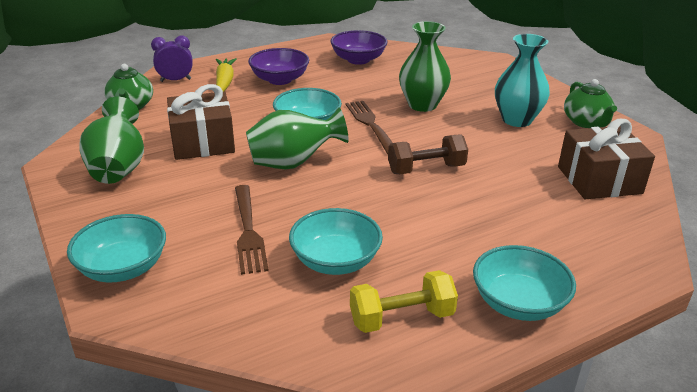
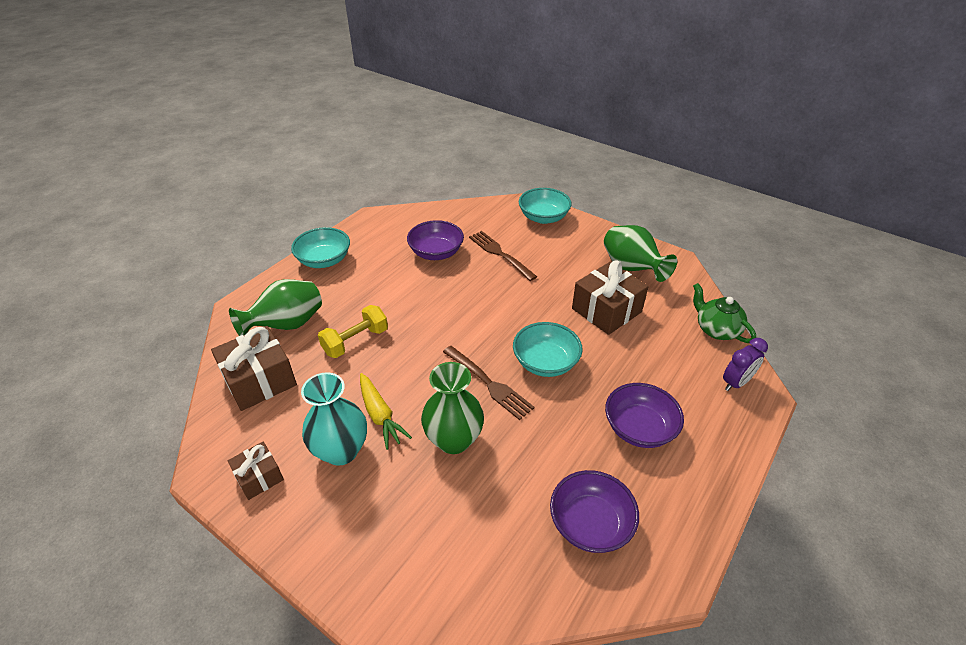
camera: 155 degrees right, 10 degrees up
(225, 81) = (688, 400): yellow carrot -> yellow carrot (380, 415)
(293, 163) = (518, 313): green vase -> green vase (287, 325)
(335, 261) = (436, 253): turquoise bowl -> purple bowl
(401, 318) = (385, 236): yellow dumbbell -> yellow dumbbell (355, 341)
(426, 169) = (412, 343): brown dumbbell -> none
(586, 122) = (259, 477): green teapot -> brown gift

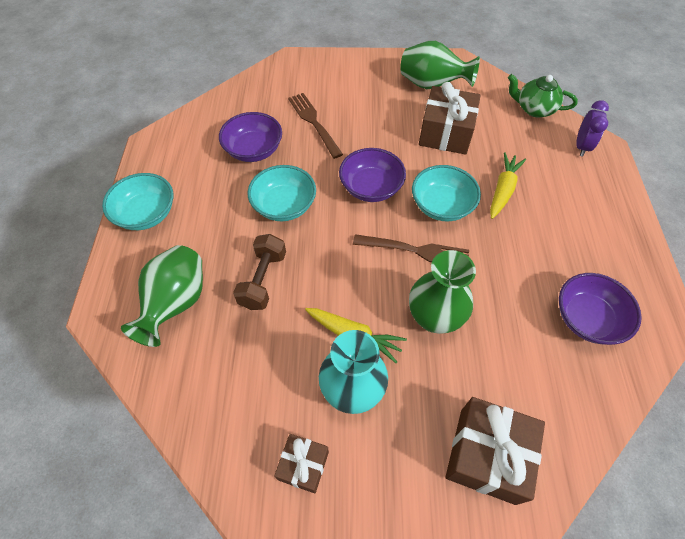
camera: 35 degrees left, 15 degrees up
(259, 380) = (206, 375): brown gift -> brown gift (487, 455)
(355, 341) = (263, 280): yellow dumbbell -> brown dumbbell
(500, 254) = (314, 123): brown fork -> brown fork turned 45 degrees clockwise
(543, 217) = (318, 68): turquoise bowl -> turquoise bowl (284, 205)
(615, 378) = (503, 190): none -> yellow carrot
(639, 428) = (553, 221): purple bowl -> purple bowl (371, 187)

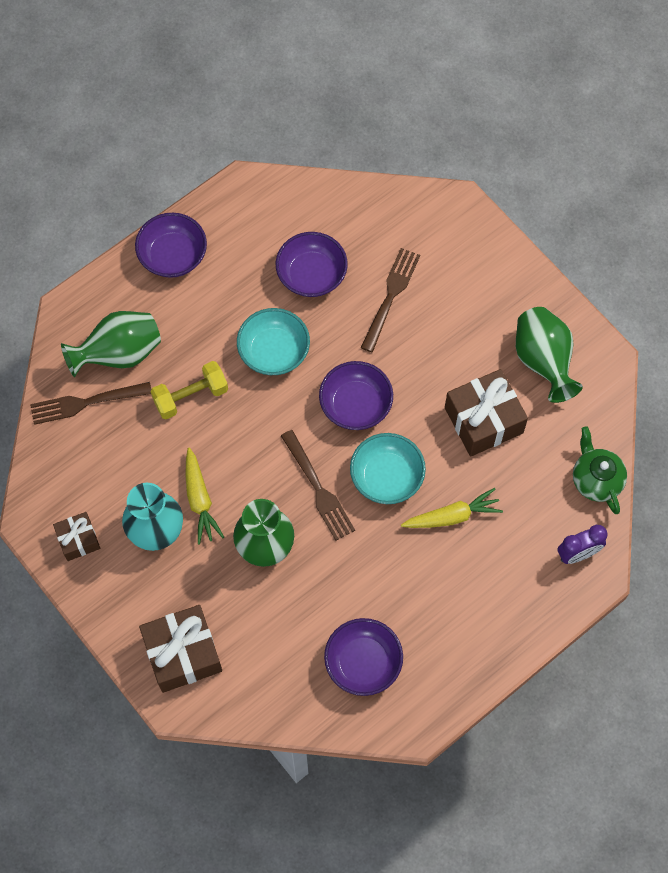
camera: 50 degrees right, 10 degrees up
(146, 214) = (173, 256): turquoise bowl -> purple bowl
(189, 358) = (87, 402): none -> brown fork
(263, 280) = (191, 396): brown dumbbell -> yellow dumbbell

